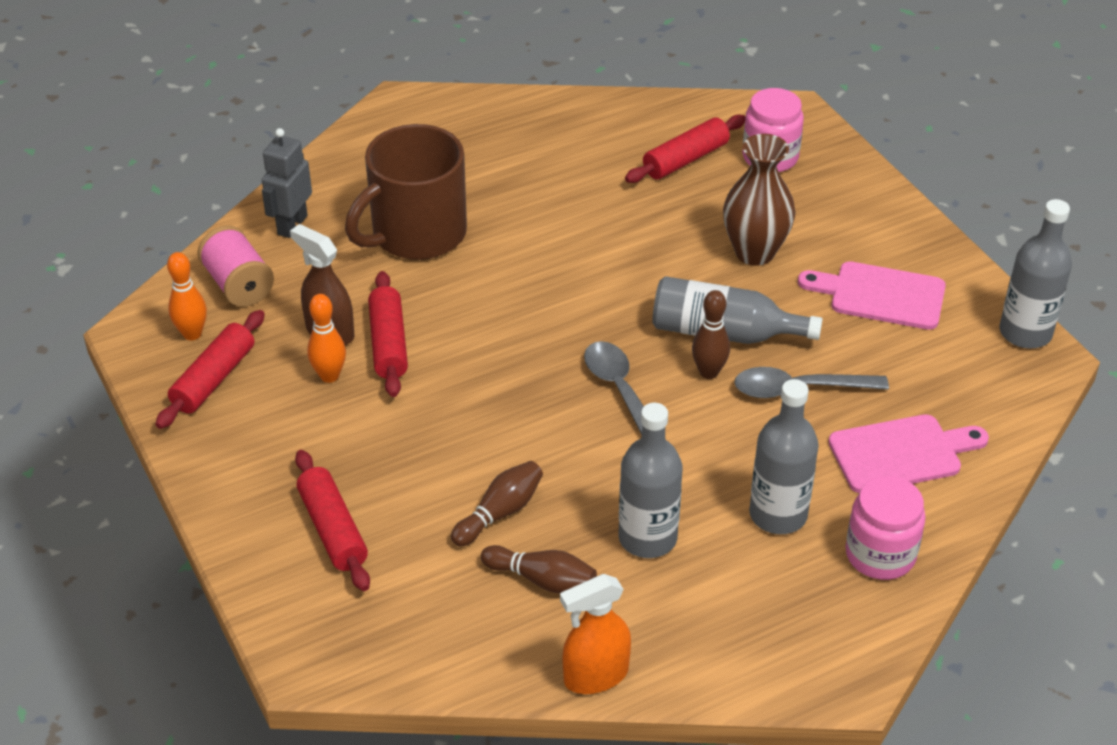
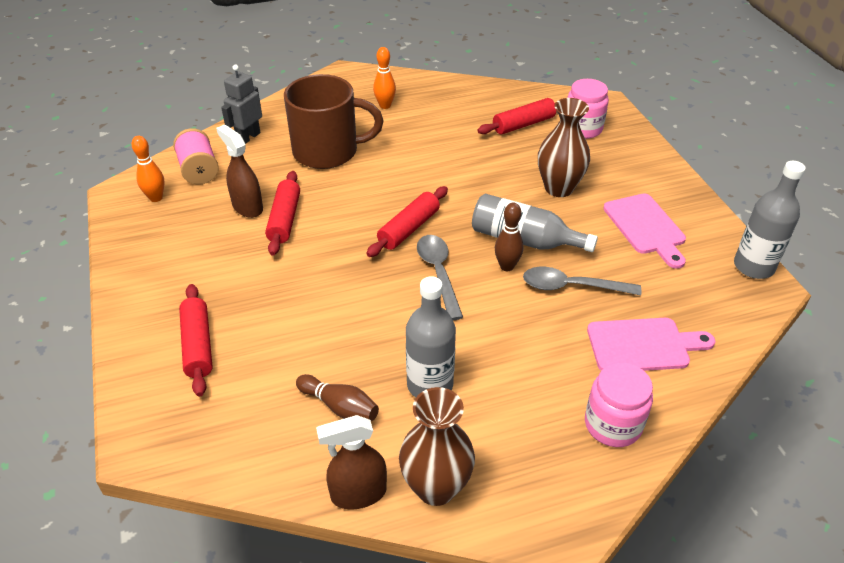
camera: 10 degrees right, 0 degrees up
(214, 379) = (158, 229): red rolling pin -> red rolling pin (409, 229)
(329, 376) = (236, 236): orange bowling pin -> orange bowling pin (385, 106)
(416, 234) = (328, 151): brown mug -> brown mug turned 150 degrees counterclockwise
(500, 513) = (324, 349): brown bowling pin -> none
(595, 676) = (358, 493): orange spray bottle -> brown spray bottle
(686, 655) = (436, 487): none -> brown vase
(778, 514) = (536, 380): grey bottle -> none
(880, 295) = (646, 227): pink cutting board -> pink cutting board turned 135 degrees counterclockwise

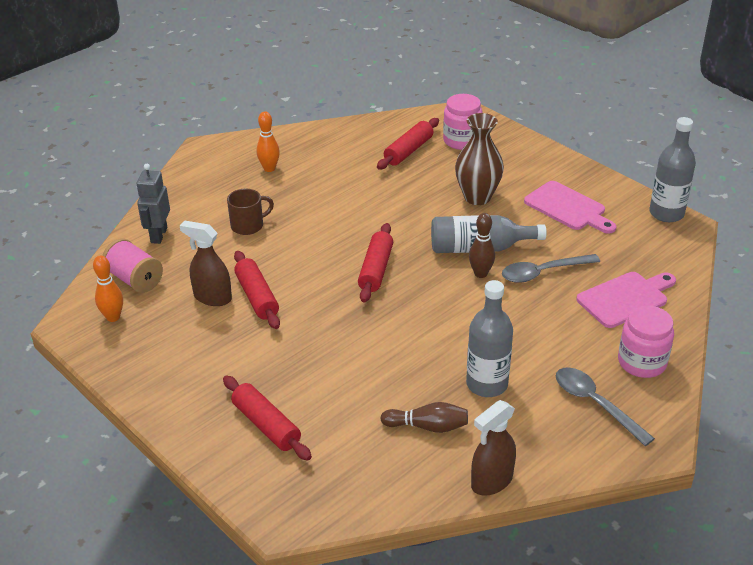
camera: 25 degrees left, 5 degrees down
(328, 151) = (248, 225): brown mug -> brown mug, size x0.50
(436, 487) = (546, 454): brown vase -> none
(438, 273) = (429, 297): grey spoon -> grey spoon (595, 404)

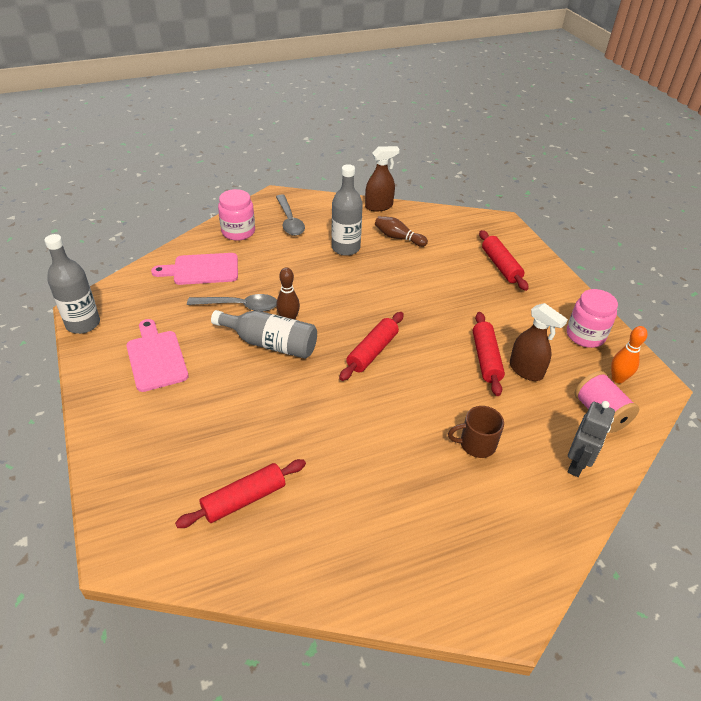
camera: 160 degrees left, 5 degrees up
(269, 168) = (428, 532): orange bowling pin -> none
(461, 141) = (169, 493): pink jar -> pink jar (585, 335)
(477, 197) = (225, 399): brown vase -> none

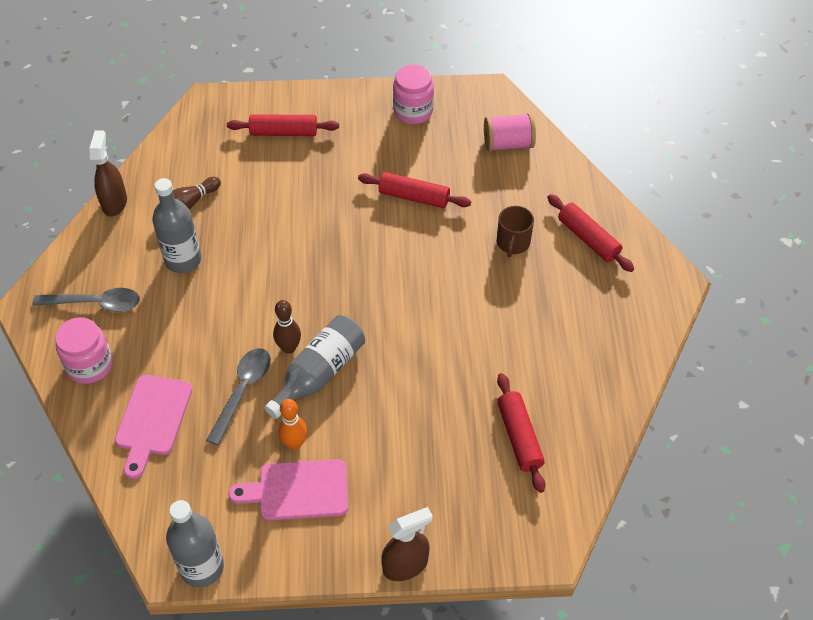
camera: 70 degrees left, 10 degrees up
(372, 352) = (368, 285): red rolling pin -> red rolling pin (588, 239)
(526, 370) = (440, 173): brown spray bottle -> brown spray bottle (405, 565)
(577, 464) = (555, 183): grey robot -> none
(617, 379) = (474, 114): orange bowling pin -> orange bowling pin (294, 444)

